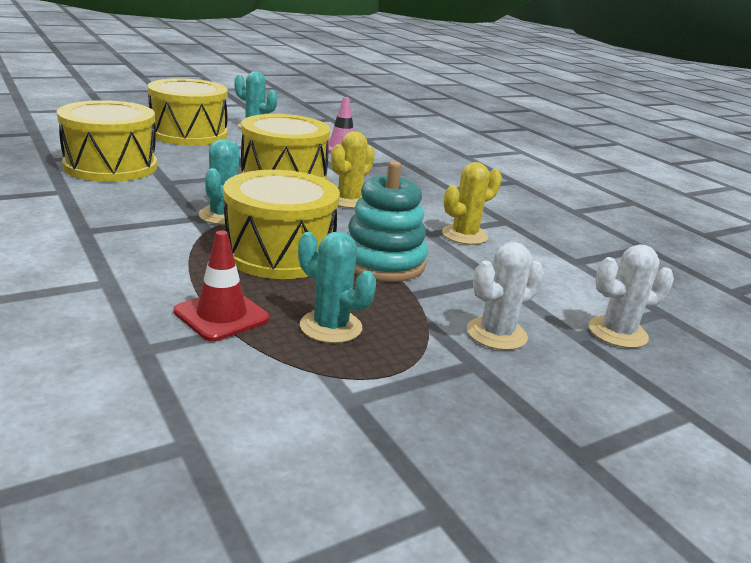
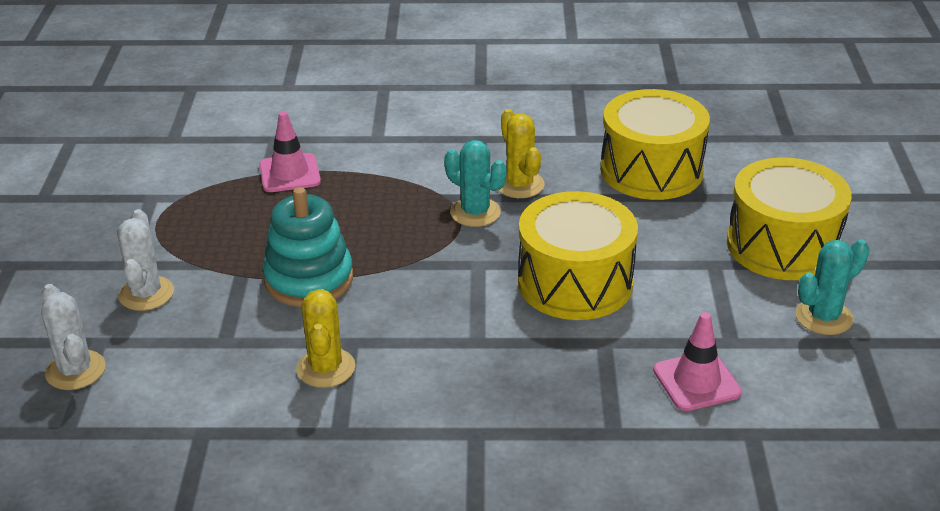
camera: 125 degrees right, 10 degrees up
(221, 315) = (289, 173): red traffic cone -> pink traffic cone
(279, 253) = (370, 224): yellow drum -> none
(331, 327) = (233, 215): turquoise cactus -> none
(349, 200) = (476, 312): yellow cactus -> yellow cactus (519, 185)
(617, 332) = (75, 370): white cactus -> white cactus turned 45 degrees counterclockwise

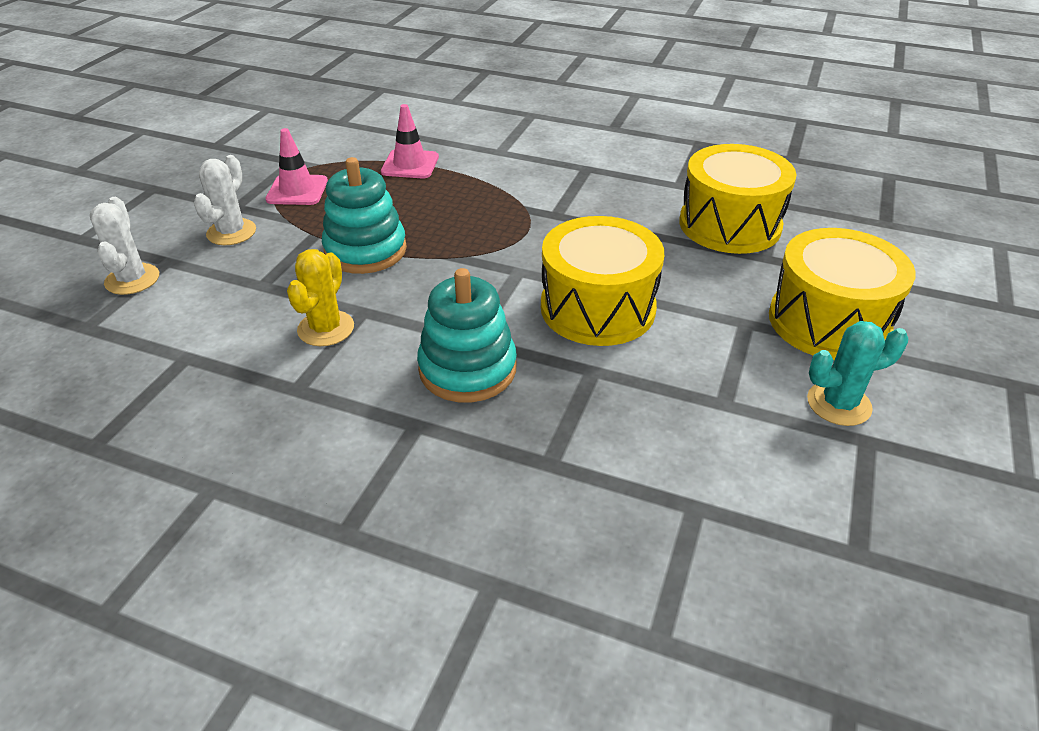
camera: 20 degrees right, 5 degrees up
(475, 212) = (544, 227): turquoise cactus -> none
(490, 370) = (467, 369): none -> turquoise stacking toy
(519, 185) = (598, 212): yellow cactus -> none
(696, 381) = (665, 434): pink traffic cone -> pink traffic cone (297, 190)

